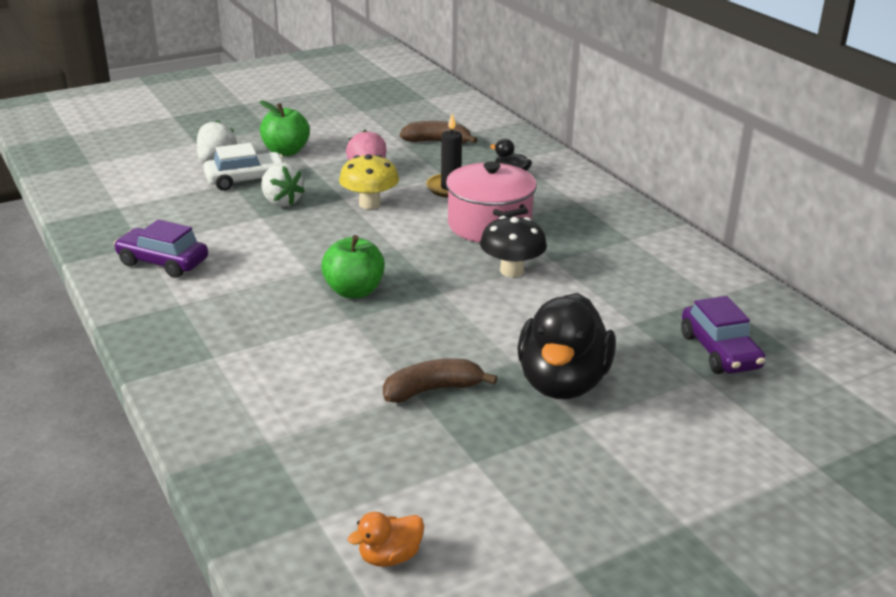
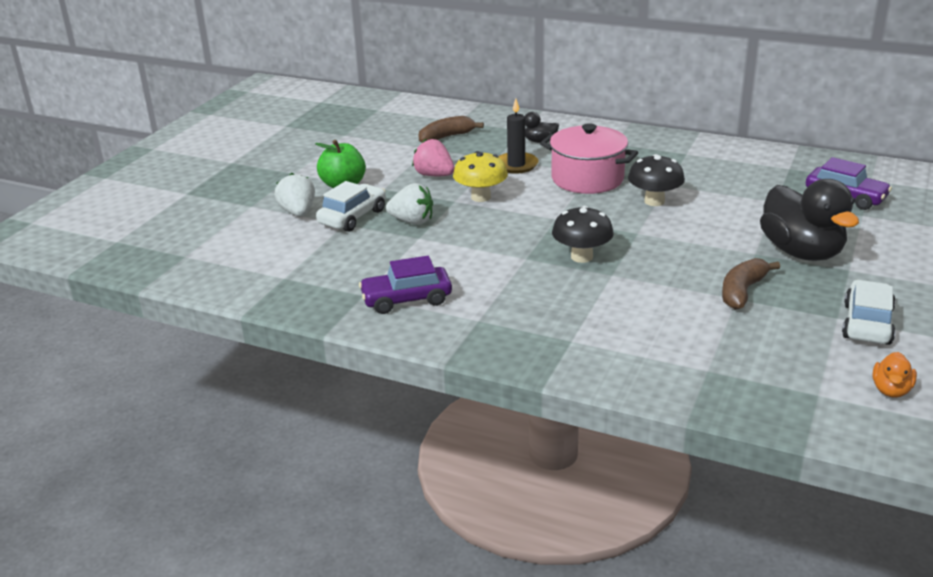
camera: 35 degrees left, 0 degrees up
(354, 291) = (581, 257): green apple -> black mushroom
(492, 483) = (867, 324): none -> white car

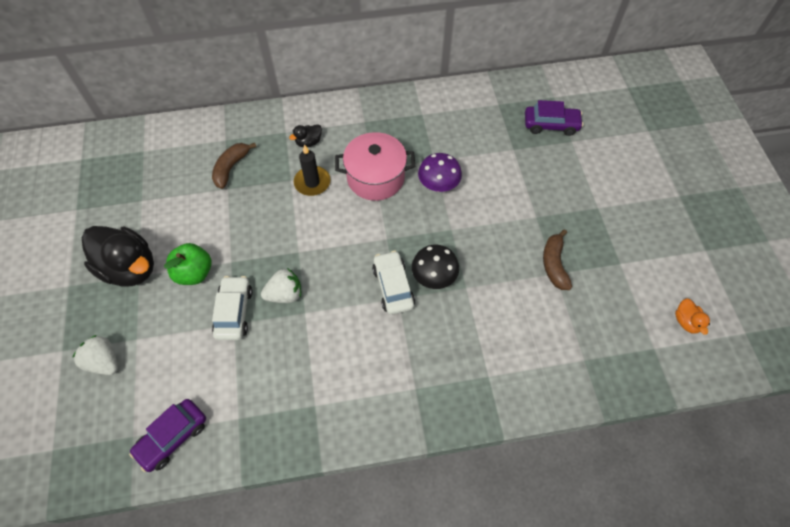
camera: 35 degrees left, 30 degrees up
(298, 212) = (184, 328): white strawberry -> white strawberry (104, 361)
(406, 299) = (350, 393): purple car -> purple car (172, 437)
(434, 175) = (259, 225): pink strawberry -> none
(481, 197) = (315, 238): yellow mushroom -> none
(654, 201) = (438, 185): black mushroom -> purple mushroom
(801, 252) = (562, 202): black duck -> black duck (130, 268)
(867, 324) = (639, 261): white car -> white car (393, 287)

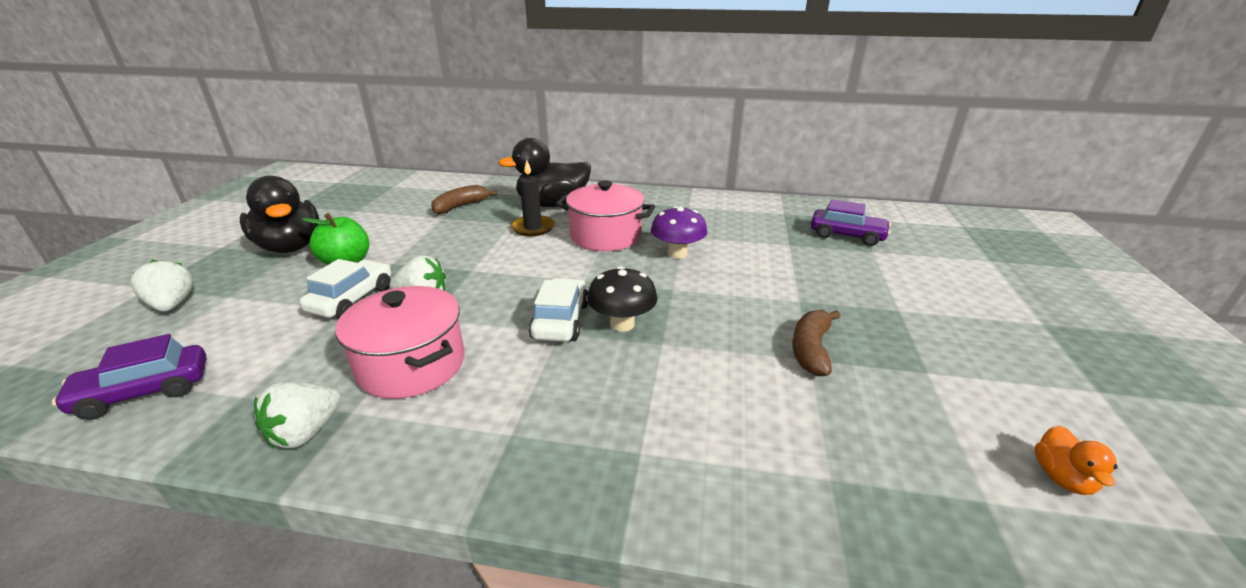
camera: 20 degrees right, 30 degrees down
(301, 428) = (306, 432): none -> white strawberry
(308, 142) = (552, 204): black duck -> black duck, size x2.26
(323, 358) = (411, 365): none -> pink pot

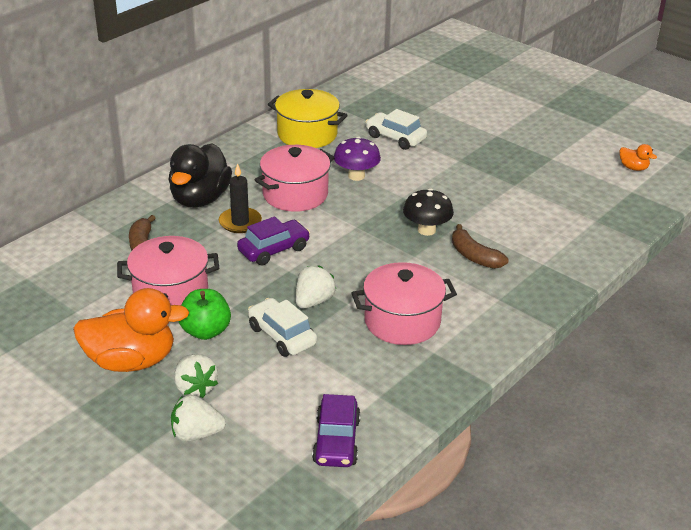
camera: 60 degrees left, 5 degrees up
(290, 247) = (131, 361): black duck -> orange duck
(306, 432) = (441, 371): white strawberry -> white strawberry (195, 388)
(400, 233) = (171, 293): none -> pink pot
(561, 321) = (401, 251): white car -> white car (395, 138)
(713, 213) = (307, 134): none -> yellow pot
(811, 349) = (507, 180): brown banana -> brown banana (474, 256)
(847, 235) = (400, 104): purple car -> purple car (274, 250)

